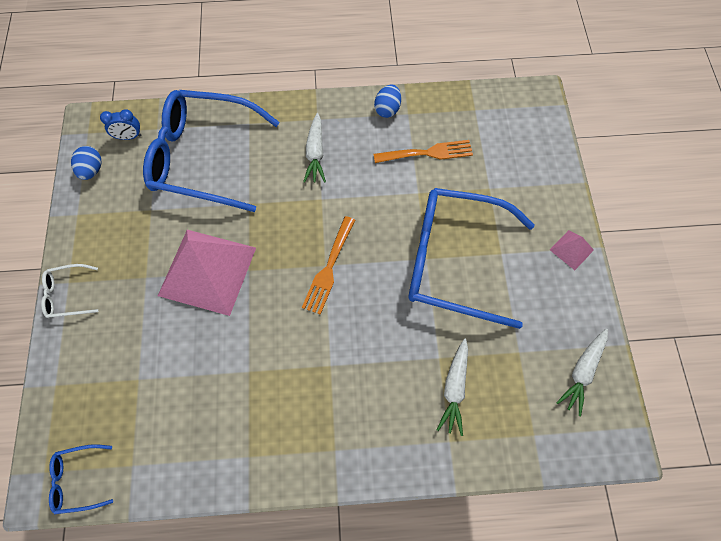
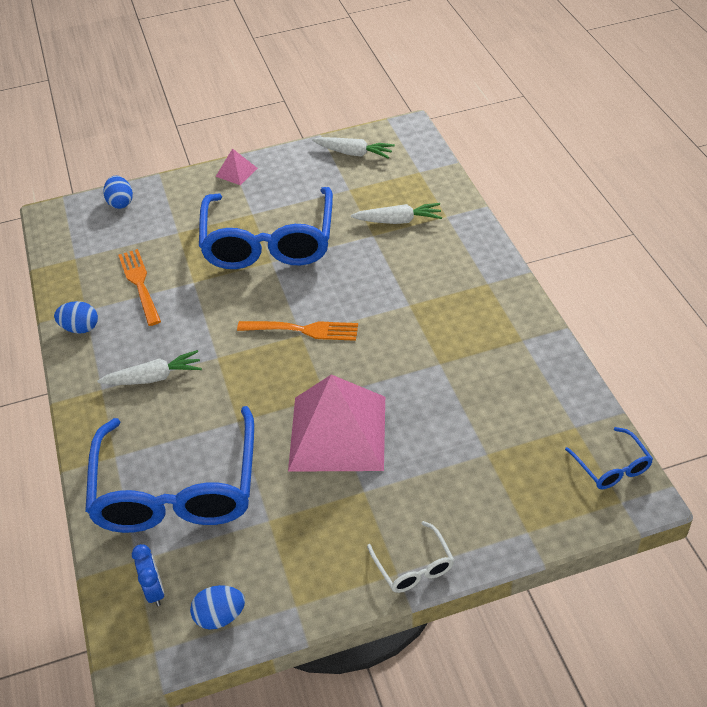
camera: 100 degrees left, 20 degrees down
(544, 147) = (121, 203): none -> blue egg

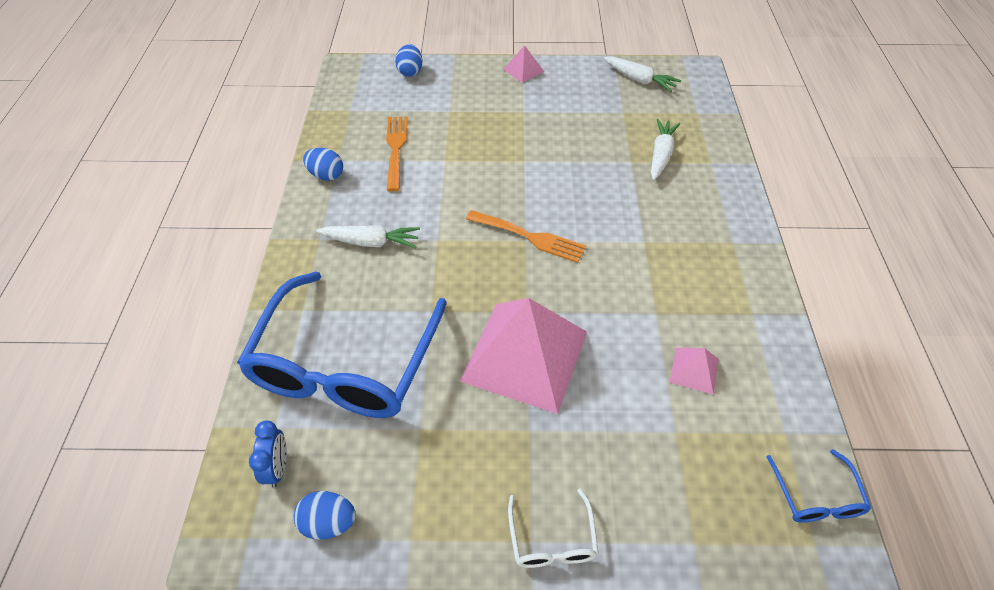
camera: 15 degrees right, 5 degrees up
(269, 242) = (528, 142): blue glasses -> none
(398, 221) = (661, 155): white carrot -> white carrot turned 90 degrees counterclockwise
(487, 400) = (694, 370): none -> pink pyramid

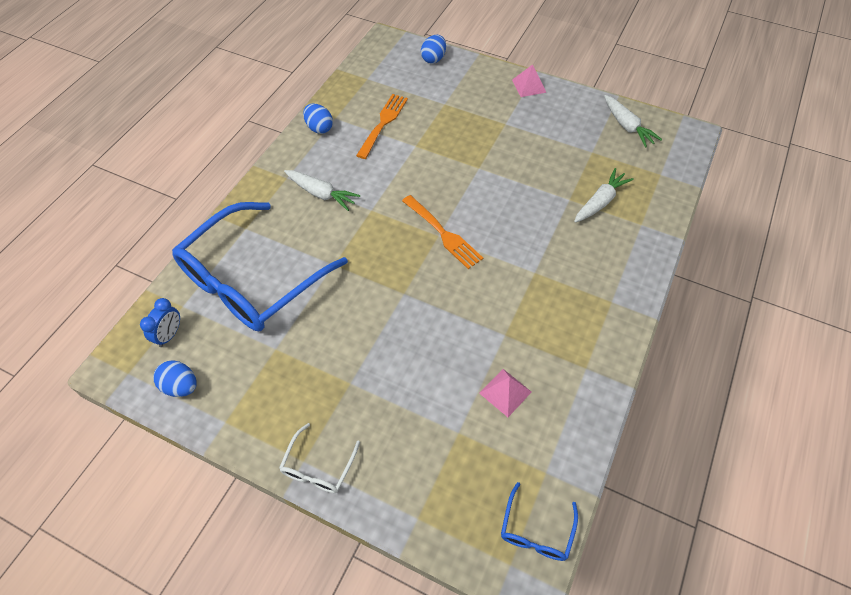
camera: 25 degrees right, 5 degrees up
(525, 355) = (381, 326): pink pyramid -> none

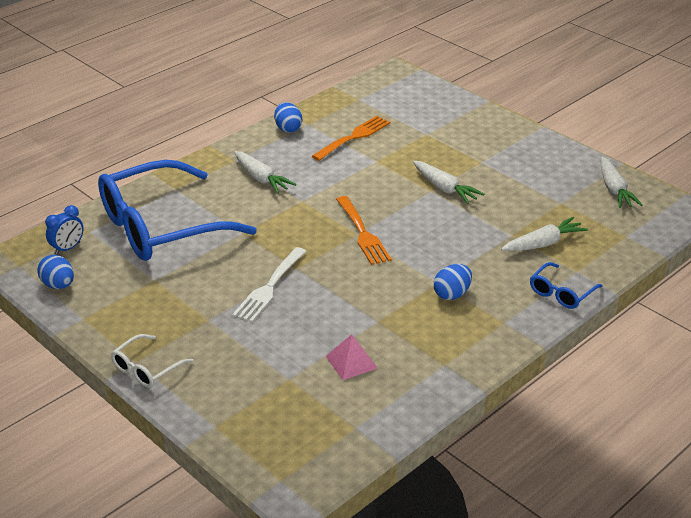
camera: 20 degrees right, 20 degrees down
(389, 324) = (269, 287): none -> white fork
(433, 59) = (437, 96): blue egg -> blue egg (452, 294)
(489, 162) = (444, 188): none -> white carrot
(529, 86) = (526, 136): pink pyramid -> none
(536, 531) = (319, 464): blue glasses -> blue glasses (561, 293)

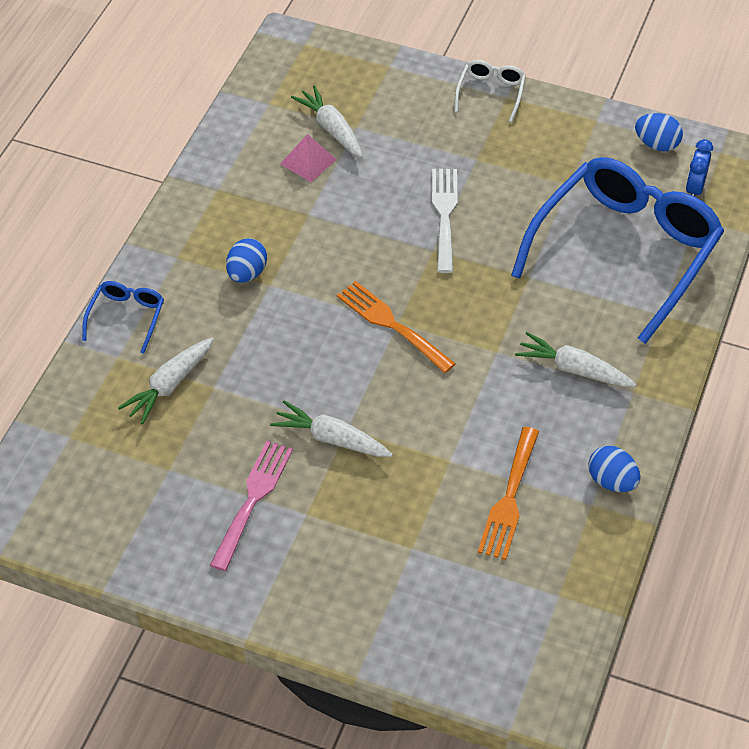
camera: 155 degrees right, 15 degrees up
(511, 175) = (253, 500): none -> pink fork
(614, 190) = (103, 522): white carrot -> white carrot (331, 129)

